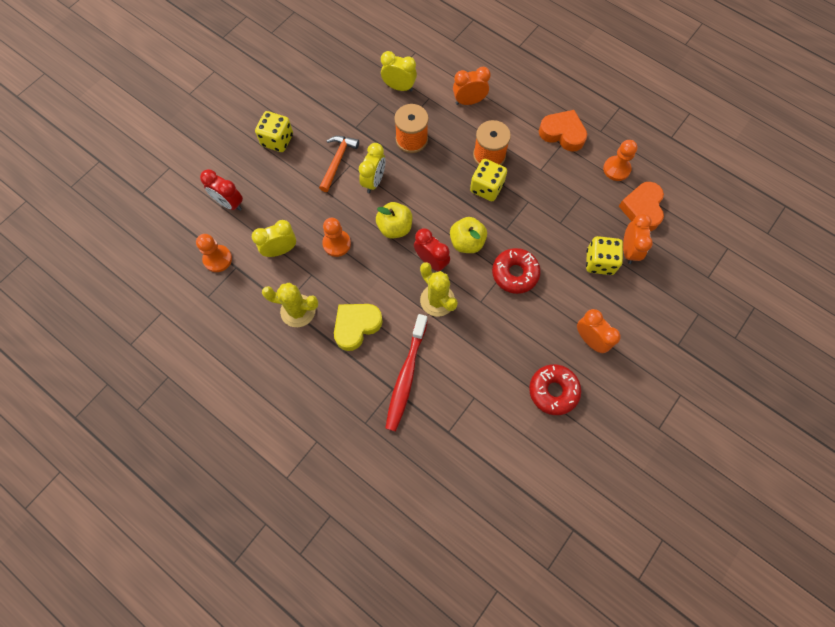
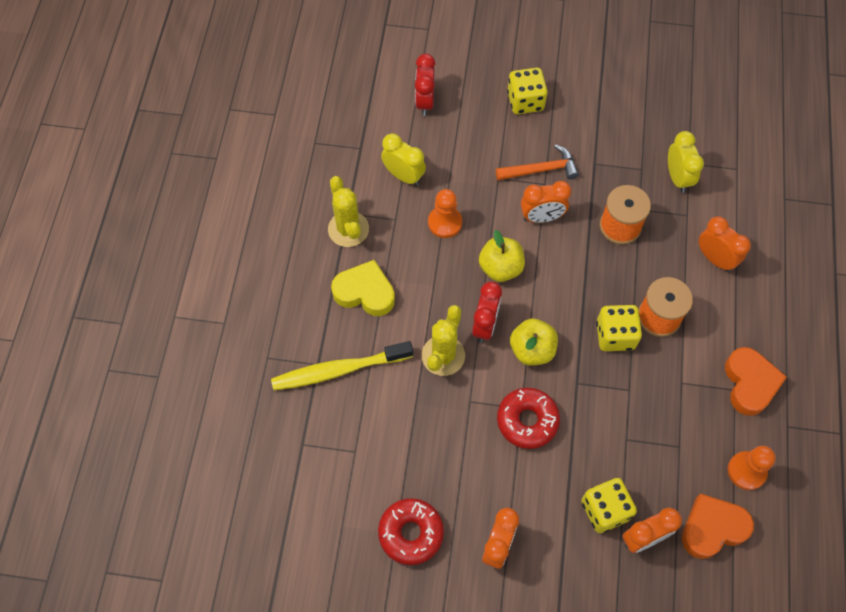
camera: 60 degrees right, 5 degrees down
(217, 259) = (358, 127): orange pawn -> none
(374, 181) = (541, 217): yellow clock -> orange clock
(406, 376) = (338, 370): red toothbrush -> yellow toothbrush

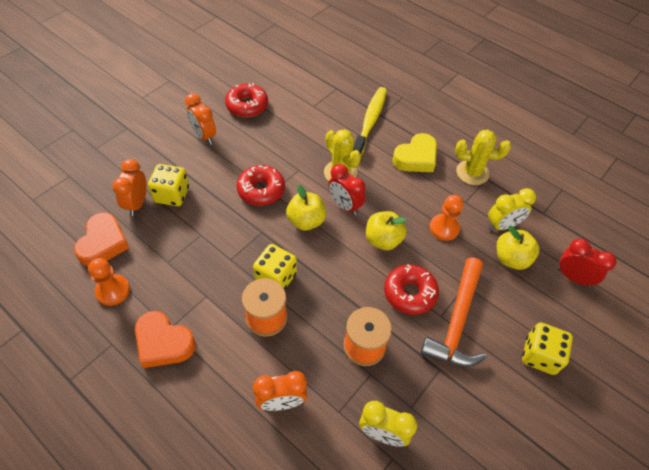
camera: 120 degrees right, 10 degrees down
(440, 154) = (511, 259): none -> yellow apple
(541, 170) = (456, 321): orange hammer -> orange hammer, size x1.51
(541, 217) = (409, 293): orange clock -> red donut

